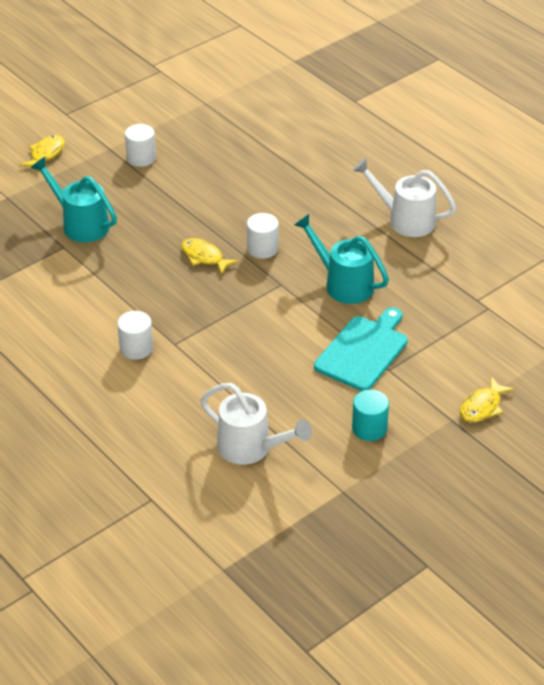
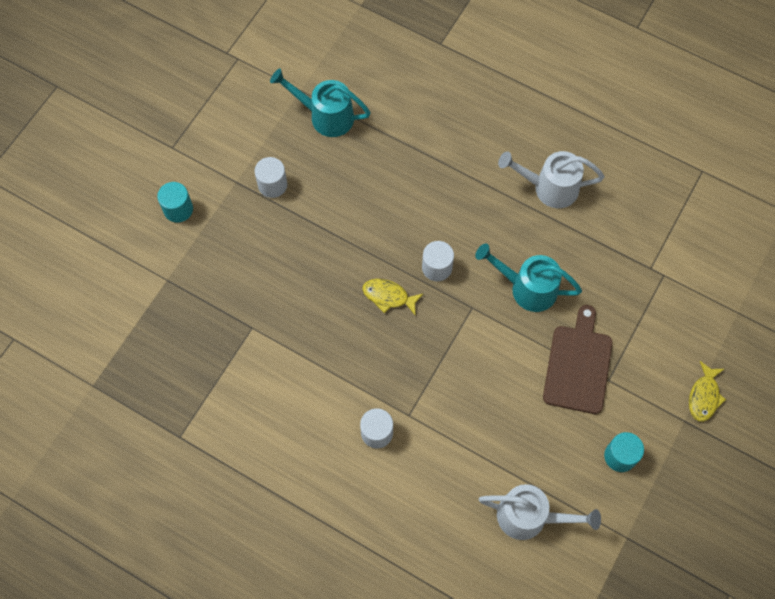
camera: 20 degrees left, 25 degrees up
(46, 154) = (178, 209): yellow fish -> turquoise cylinder
(80, 224) = (254, 292): turquoise watering can -> turquoise watering can (325, 116)
(363, 351) = (578, 365): turquoise cutting board -> brown cutting board

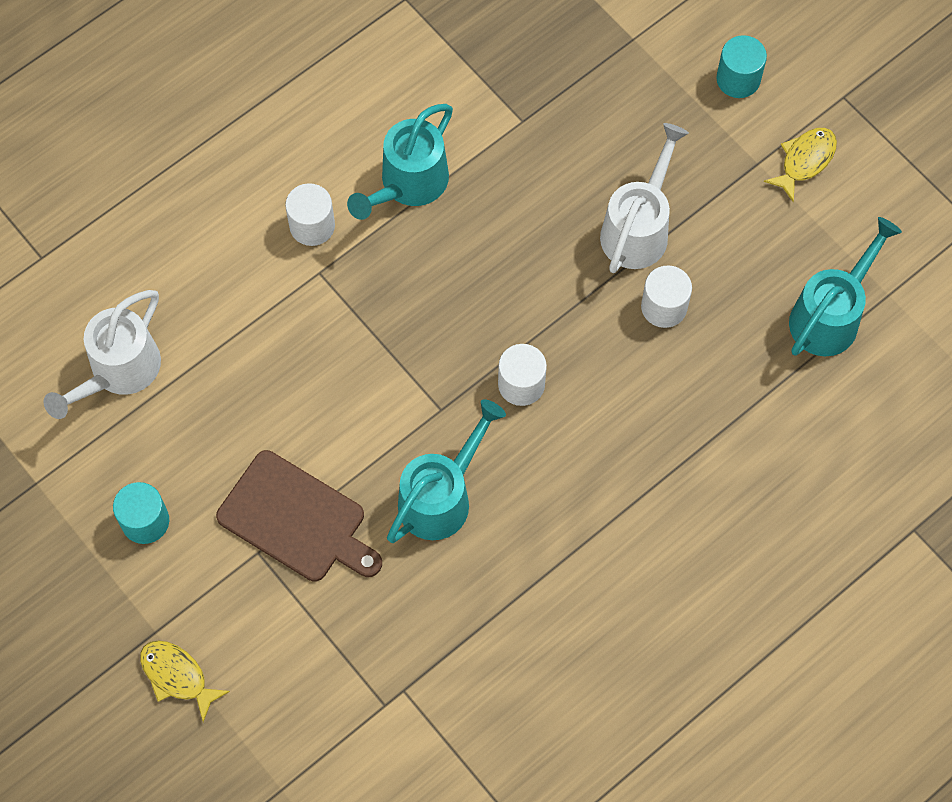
camera: 110 degrees right, 0 degrees up
(272, 185) = (735, 209): white cylinder -> white cylinder (664, 307)
(325, 382) = (407, 185): none -> turquoise watering can
(388, 296) = (501, 305): yellow fish -> yellow fish (805, 161)
(548, 187) = (594, 594): white watering can -> white watering can (639, 227)

